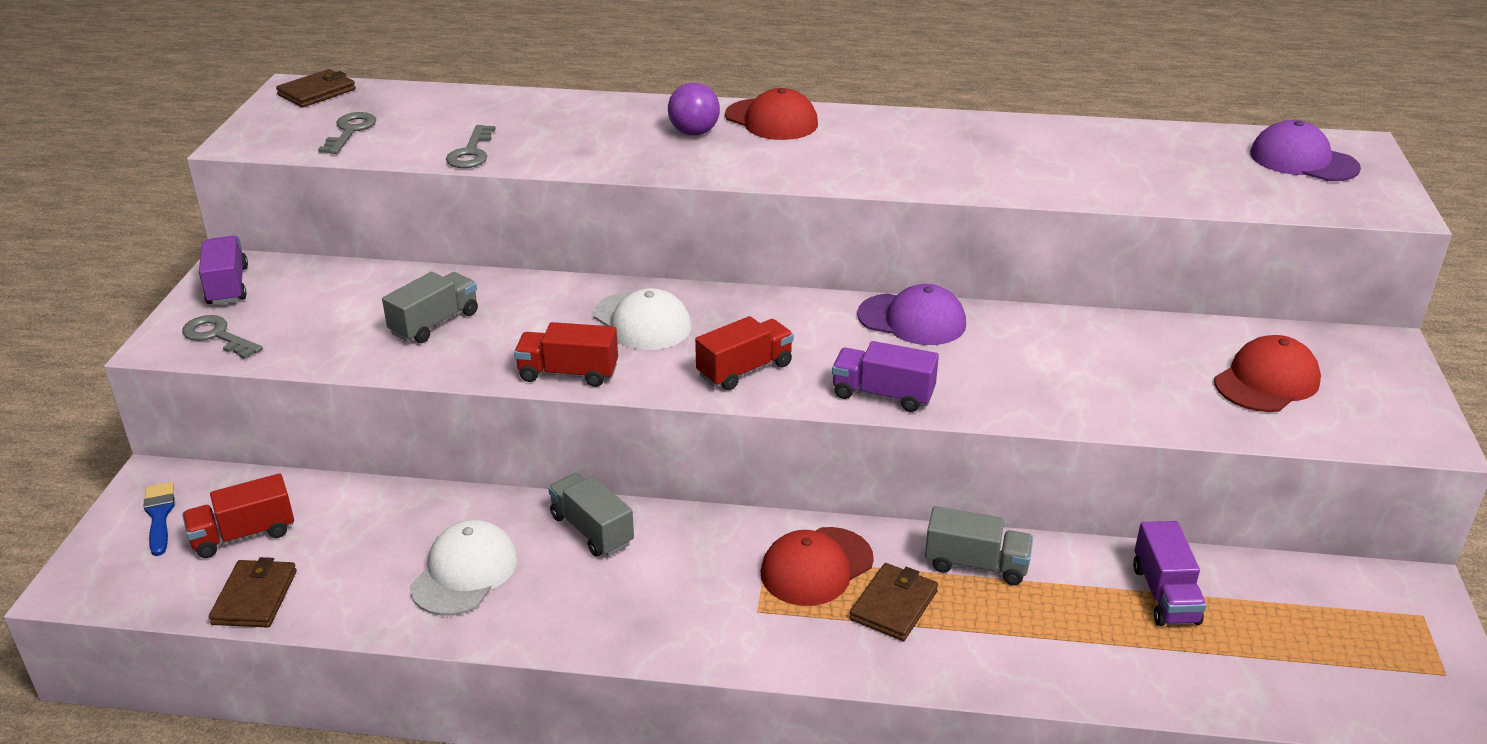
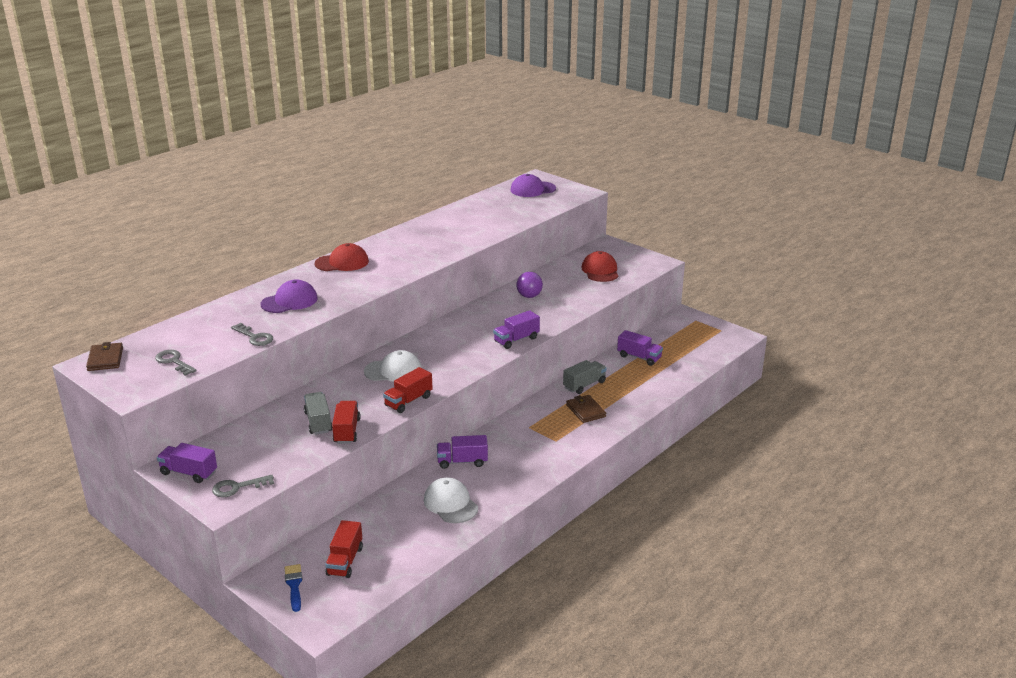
camera: 55 degrees left, 5 degrees down
(159, 515) = (294, 585): blue brush -> blue brush turned 60 degrees clockwise
(255, 597) = (397, 569): brown wallet -> none
(592, 530) = (462, 461): grey truck -> purple truck
(694, 133) = (325, 282): purple ball -> purple ball (529, 296)
(744, 370) = (461, 361): red truck -> red truck (347, 431)
(816, 567) = (546, 418): red cap -> none
(912, 320) = (476, 314): purple cap -> purple cap (289, 301)

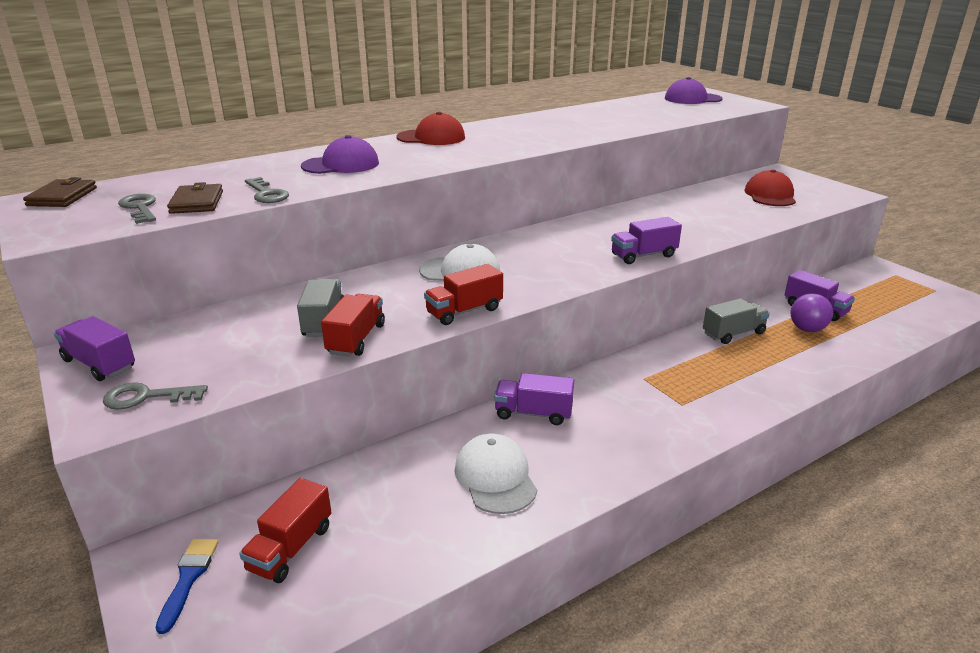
camera: 15 degrees right, 0 degrees up
(529, 296) = (670, 211): purple ball -> purple ball (807, 329)
(585, 411) = (733, 368): brown wallet -> brown wallet (197, 202)

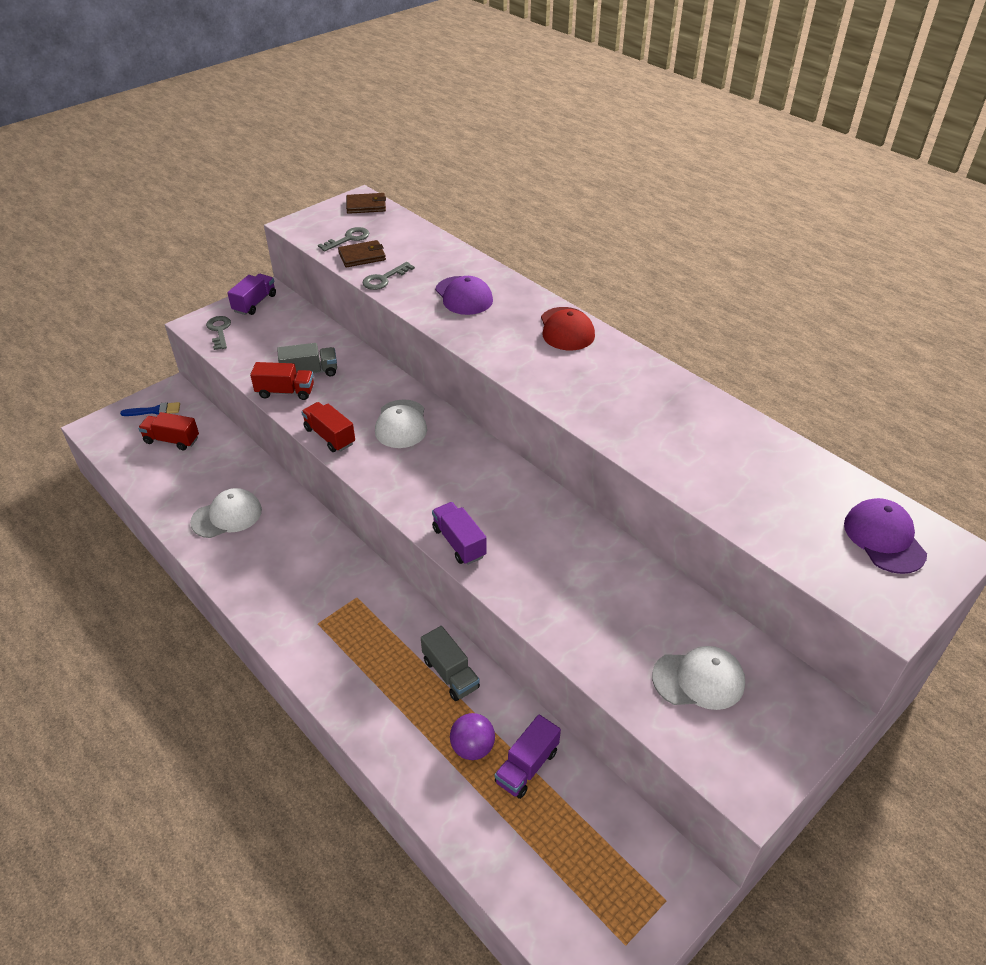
camera: 80 degrees right, 15 degrees up
(533, 413) = (301, 528): purple truck -> none
(770, 195) = (699, 680): red cap -> white cap

